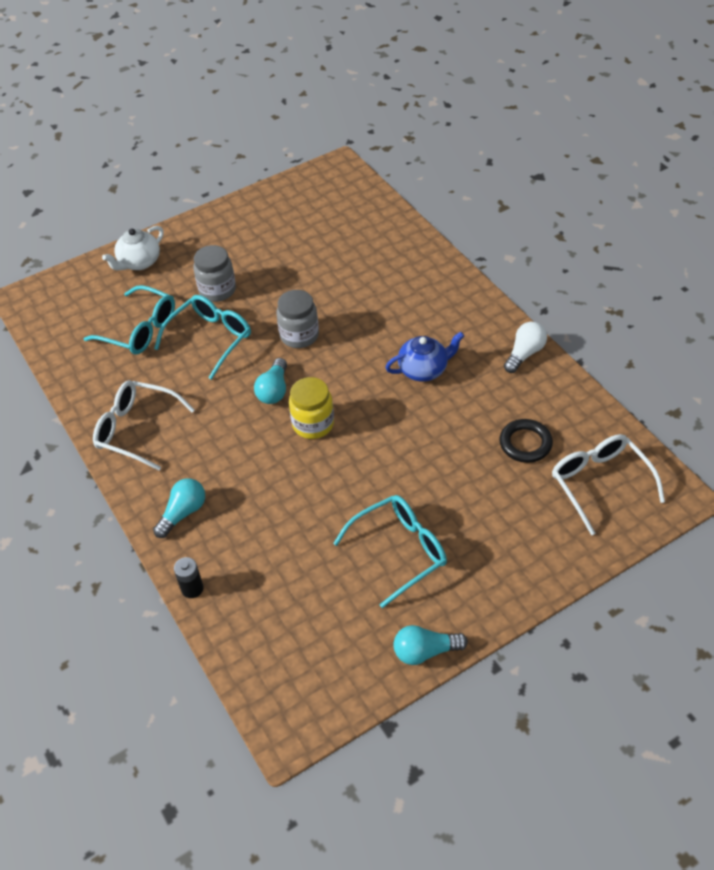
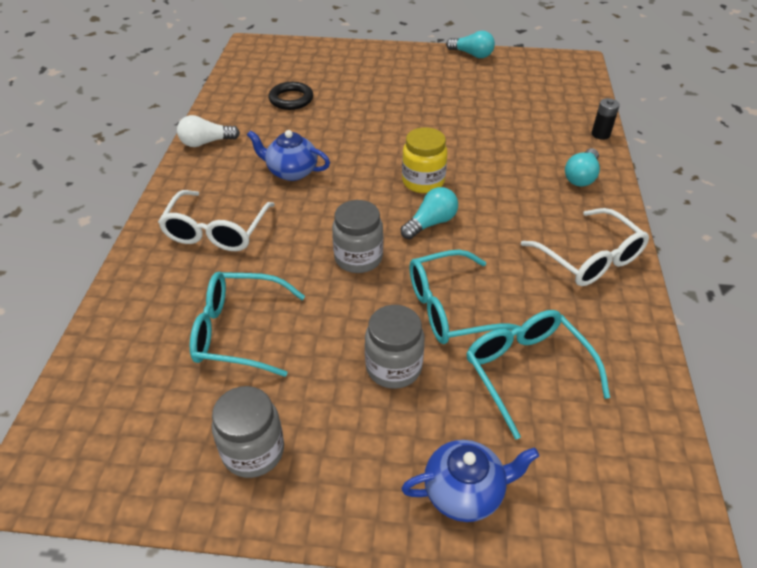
camera: 145 degrees left, 5 degrees down
(139, 262) = (464, 492): white teapot -> blue teapot
(183, 513) = (581, 177): turquoise light bulb -> turquoise light bulb turned 45 degrees counterclockwise
(253, 223) = (253, 451): none -> grey jar
(400, 551) = (439, 92): turquoise glasses -> turquoise glasses (237, 331)
(599, 483) = (280, 65): white glasses -> white glasses (216, 231)

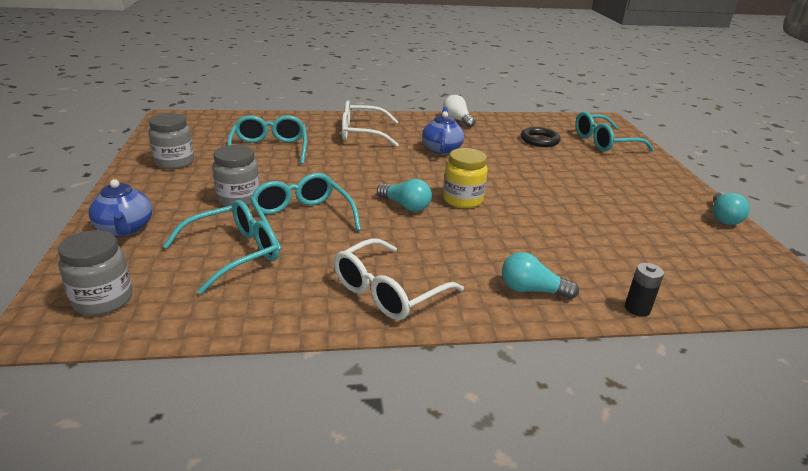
camera: 75 degrees right, 15 degrees down
(310, 63) = (604, 142): none -> turquoise glasses
(358, 258) = (350, 179): grey jar -> grey jar (103, 300)

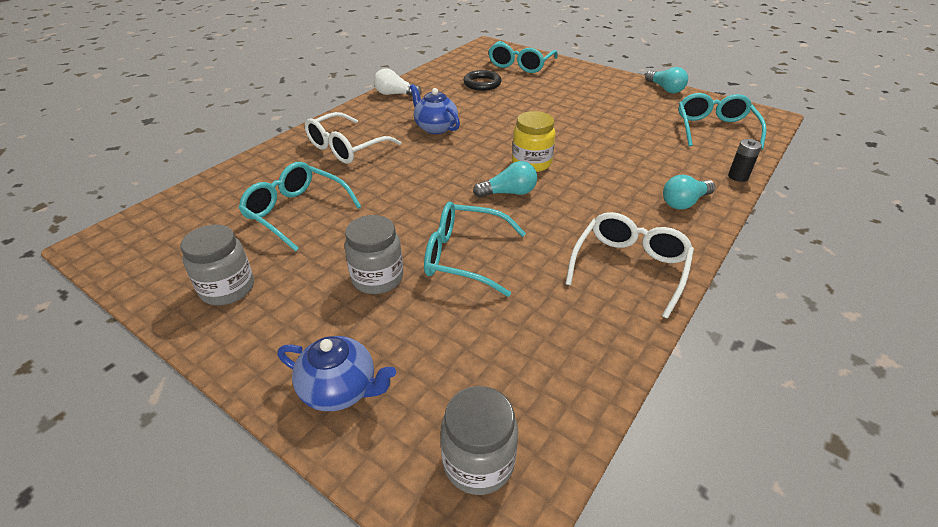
camera: 45 degrees left, 10 degrees up
(234, 253) = (482, 326): turquoise glasses -> turquoise glasses (714, 129)
(387, 292) = (629, 267): white glasses -> white glasses turned 150 degrees counterclockwise

